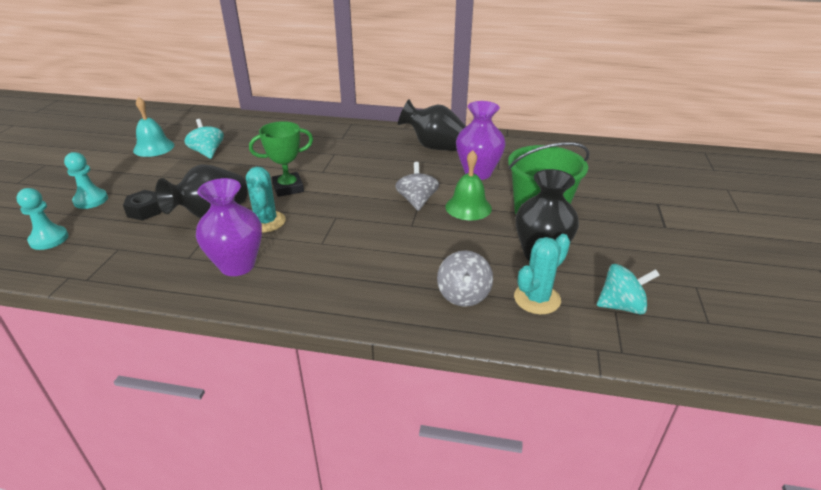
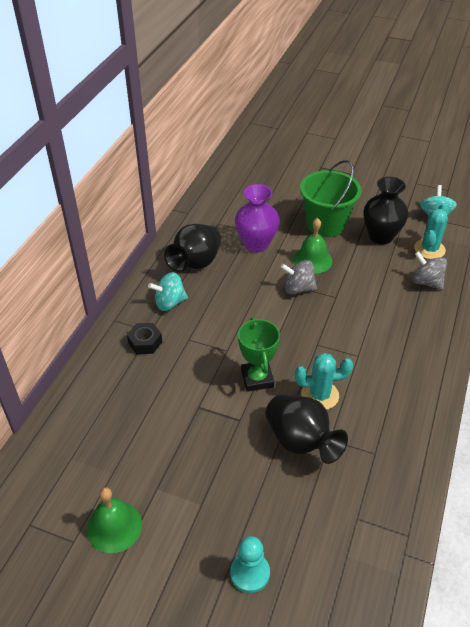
camera: 80 degrees left, 10 degrees up
(49, 239) = (334, 596): turquoise pawn -> none
(145, 210) = (283, 506): black nut -> black nut (145, 342)
(154, 147) = (114, 526): turquoise bell -> green bell
(207, 153) = (150, 459): turquoise spinning top -> turquoise spinning top (169, 303)
(237, 265) = (388, 414): purple vase -> none
(463, 295) = (426, 282): grey spinning top -> grey spinning top turned 150 degrees counterclockwise
(537, 299) = (429, 249): turquoise cactus -> turquoise cactus turned 60 degrees clockwise

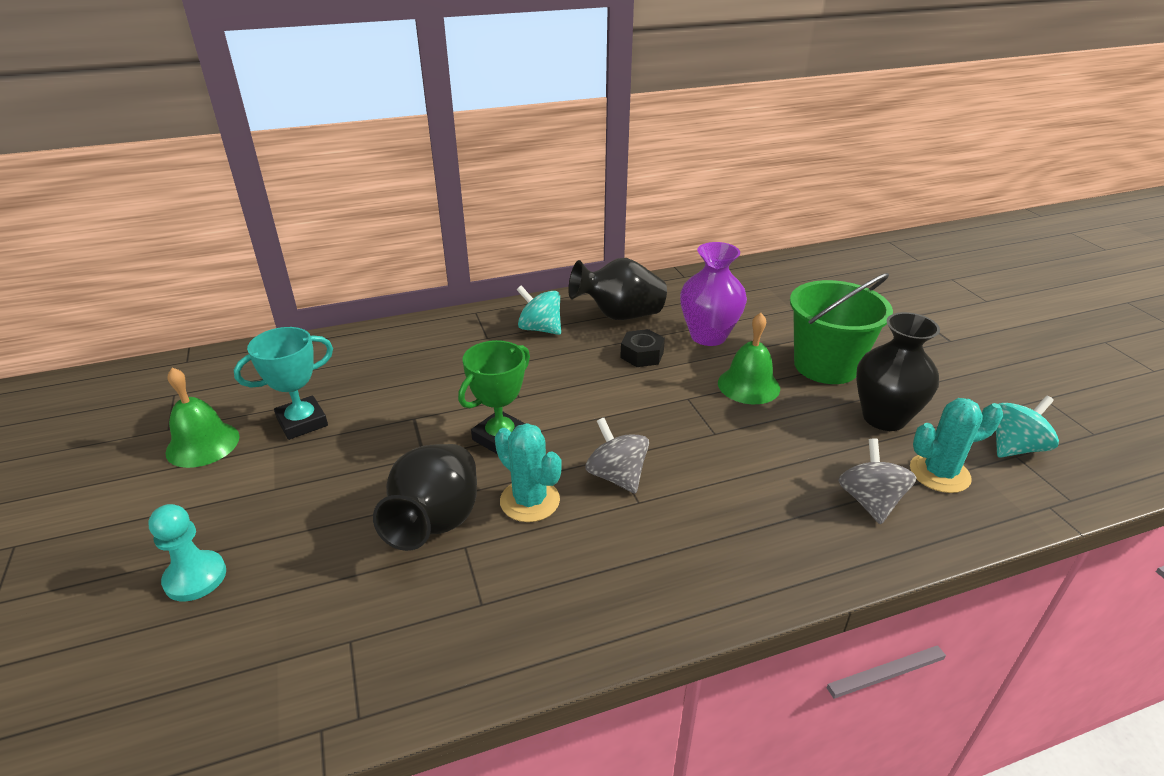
camera: 50 degrees right, 10 degrees down
(145, 342) = (467, 342): black nut -> black nut (642, 355)
(145, 463) = (302, 422): none -> turquoise trophy
(298, 289) = (684, 398): grey spinning top -> grey spinning top (616, 476)

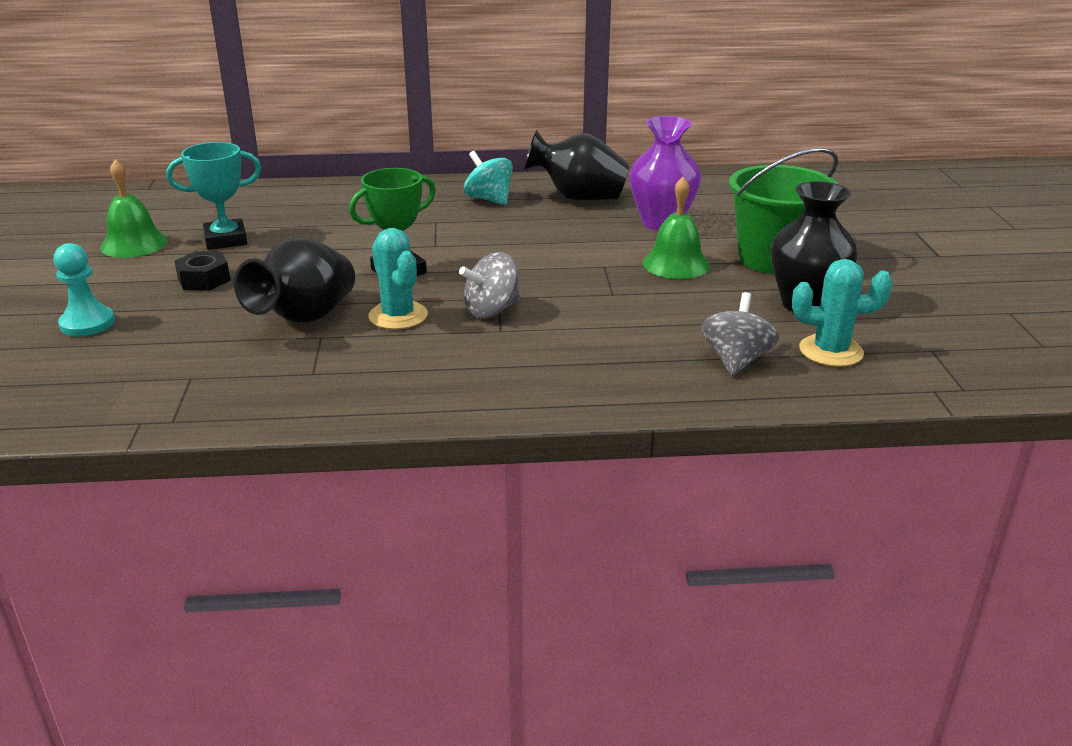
camera: 15 degrees right, 5 degrees down
(616, 476) = (491, 310): grey spinning top -> grey spinning top turned 105 degrees counterclockwise
(642, 355) = (580, 229): black nut -> black nut (204, 279)
(1014, 447) = (936, 344): turquoise spinning top -> none

